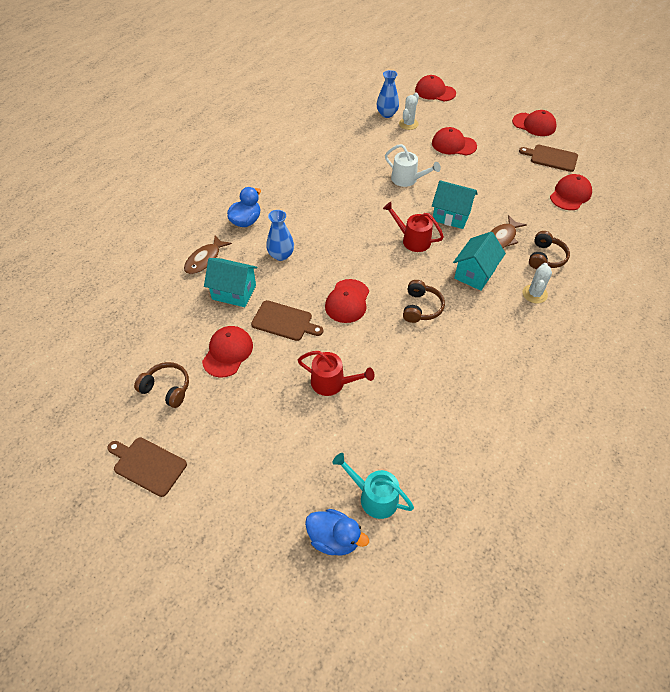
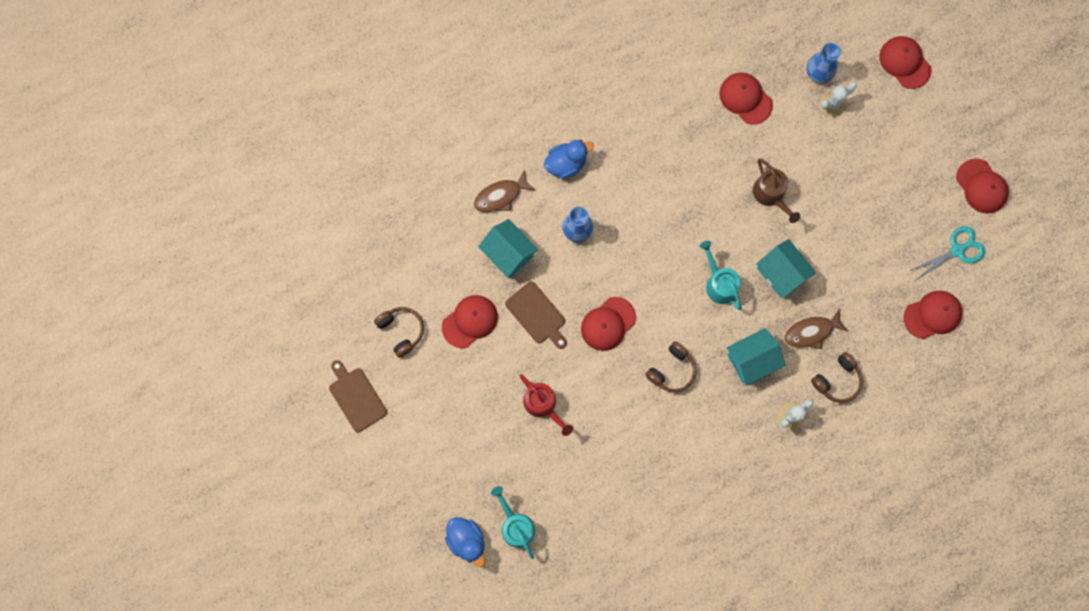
camera: 30 degrees right, 25 degrees up
(407, 179) = (771, 195): white watering can -> brown watering can
(412, 240) = (719, 283): red watering can -> turquoise watering can
(453, 145) = (861, 168): red cap -> red cap (745, 98)
(551, 158) = (957, 250): brown cutting board -> turquoise scissors

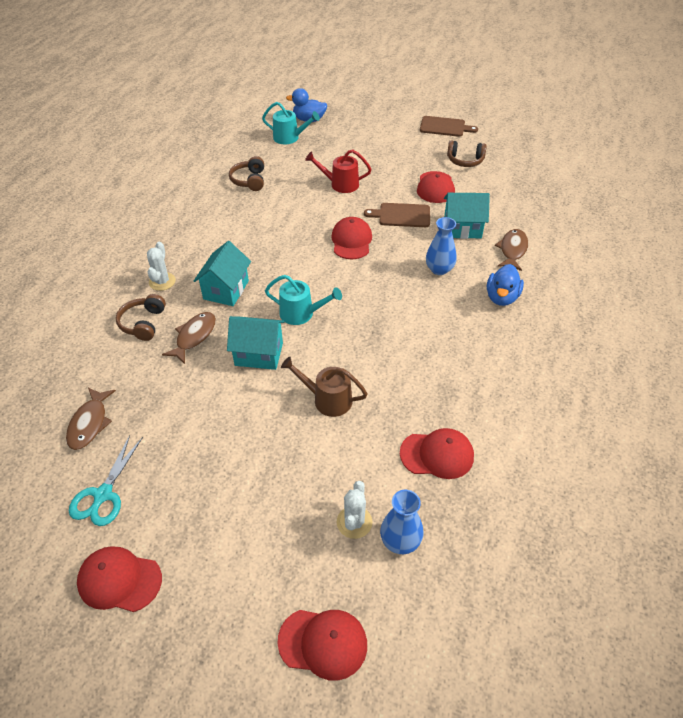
camera: 135 degrees right, 30 degrees down
(672, 370) = (278, 248): brown headphones -> brown headphones (249, 180)
(932, 315) = (90, 423): red cap -> brown fish

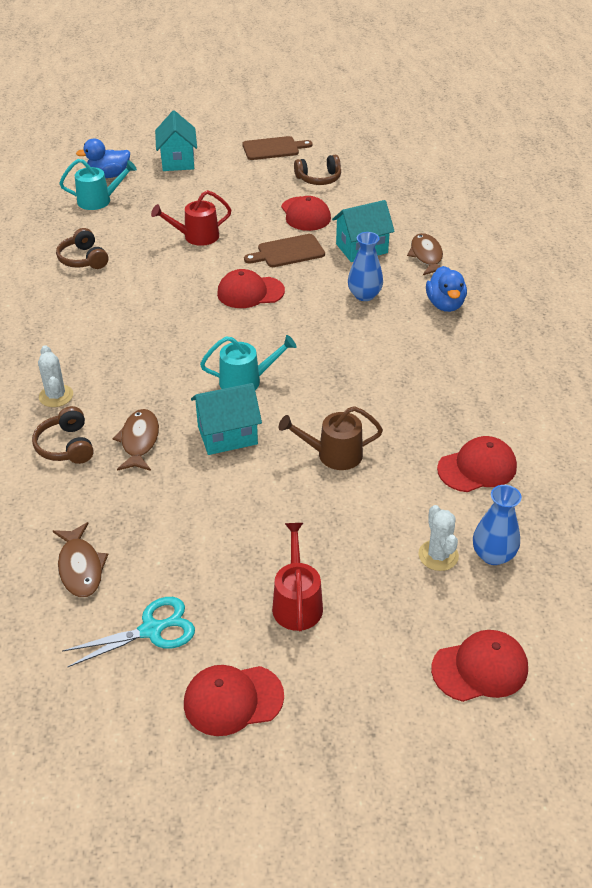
camera: 25 degrees left, 5 degrees down
(103, 495) = (152, 630): turquoise scissors -> turquoise scissors turned 105 degrees counterclockwise
(218, 517) = (297, 602): none -> red watering can
(226, 290) = (141, 382): turquoise house -> turquoise house (178, 161)
(351, 241) = (250, 292): red cap -> red cap turned 75 degrees counterclockwise

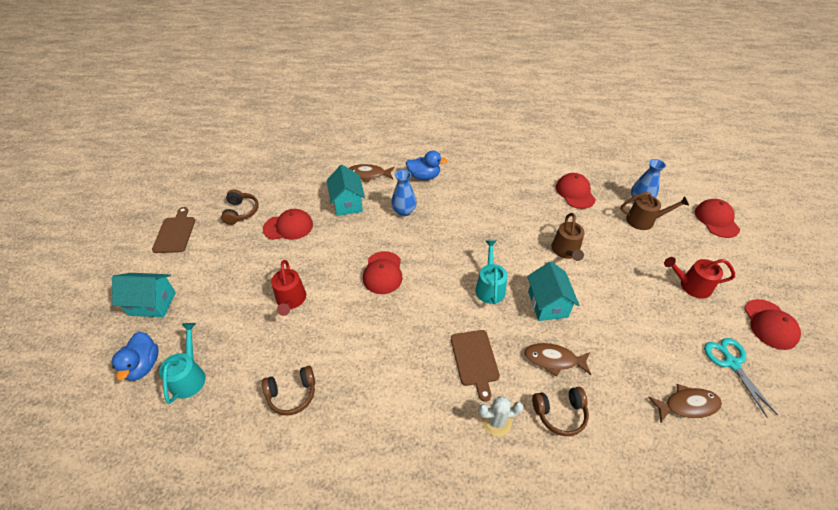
camera: 80 degrees left, 5 degrees up
(288, 252) = (336, 244): brown cutting board -> brown cutting board (475, 360)
(438, 555) = (644, 220): white cactus -> brown watering can

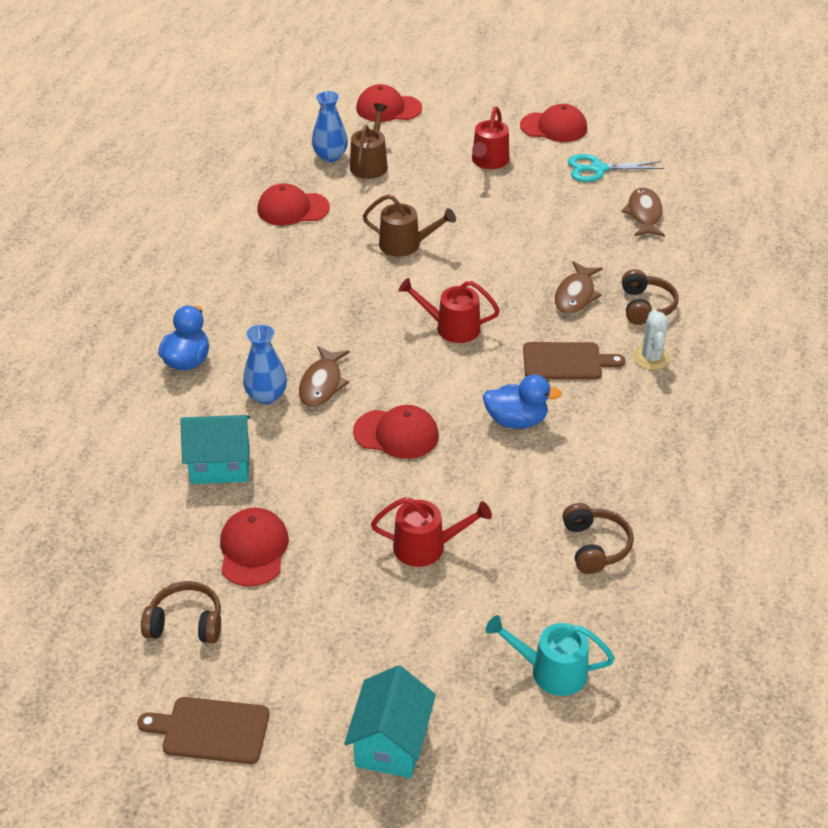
camera: 80 degrees left, 5 degrees down
(143, 365) = (522, 737): blue duck -> blue duck (516, 420)
(368, 174) = (151, 432): brown fish -> brown fish (322, 384)
(490, 287) = (452, 327): turquoise watering can -> red watering can
(547, 304) = (492, 281): turquoise house -> none

